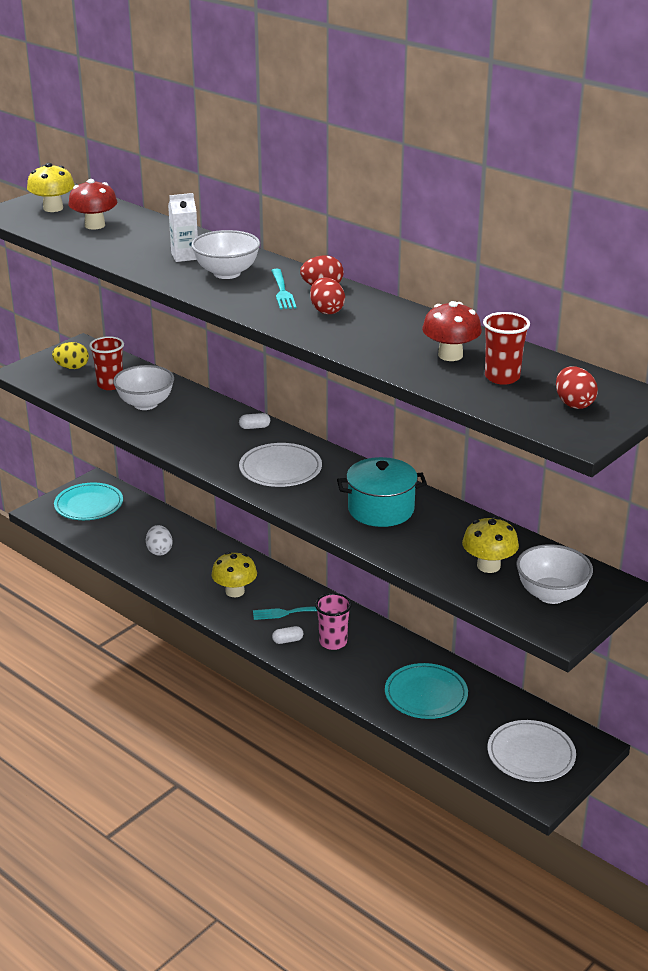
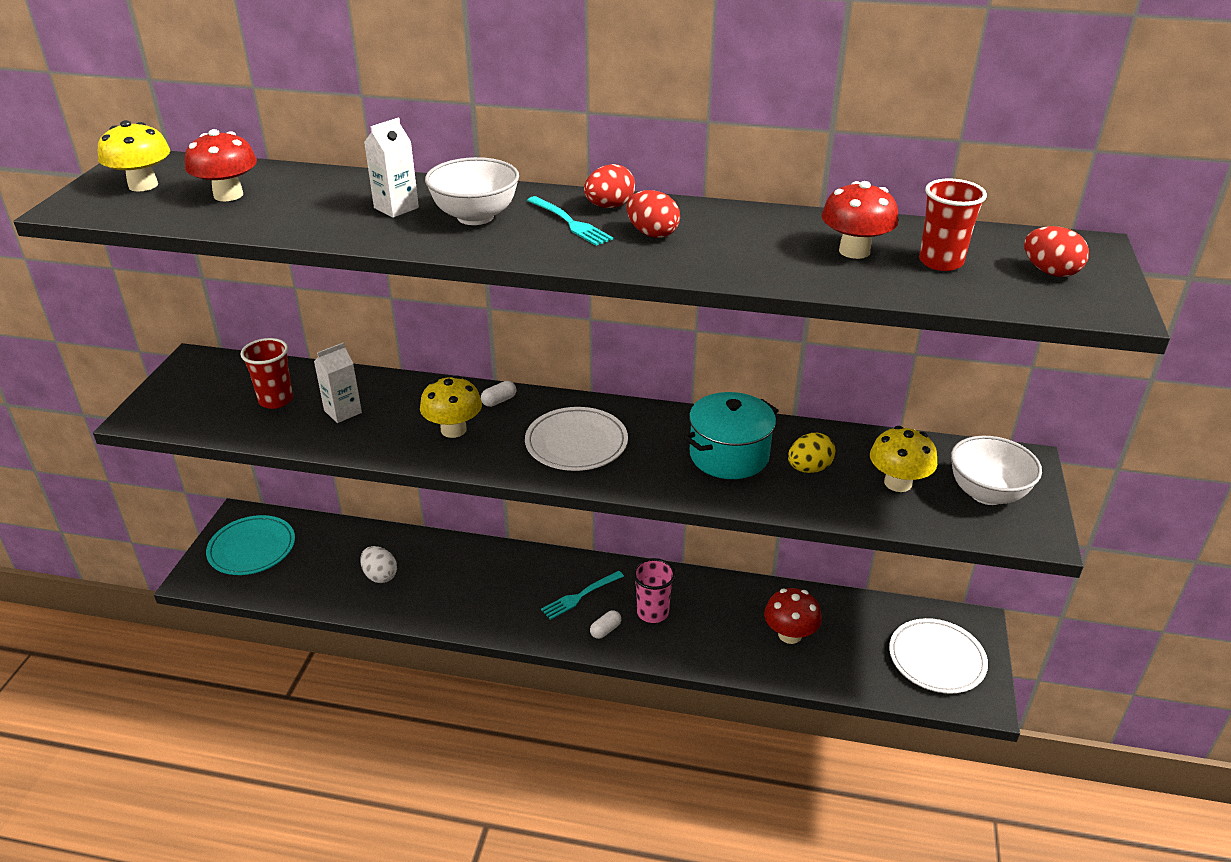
camera: 30 degrees left, 5 degrees up
(72, 367) = (206, 392): yellow egg -> yellow egg (809, 468)
(145, 404) = (343, 412): white bowl -> white carton
(235, 591) = (503, 593): yellow mushroom -> yellow mushroom (453, 430)
(426, 694) = (790, 634): turquoise plate -> red mushroom

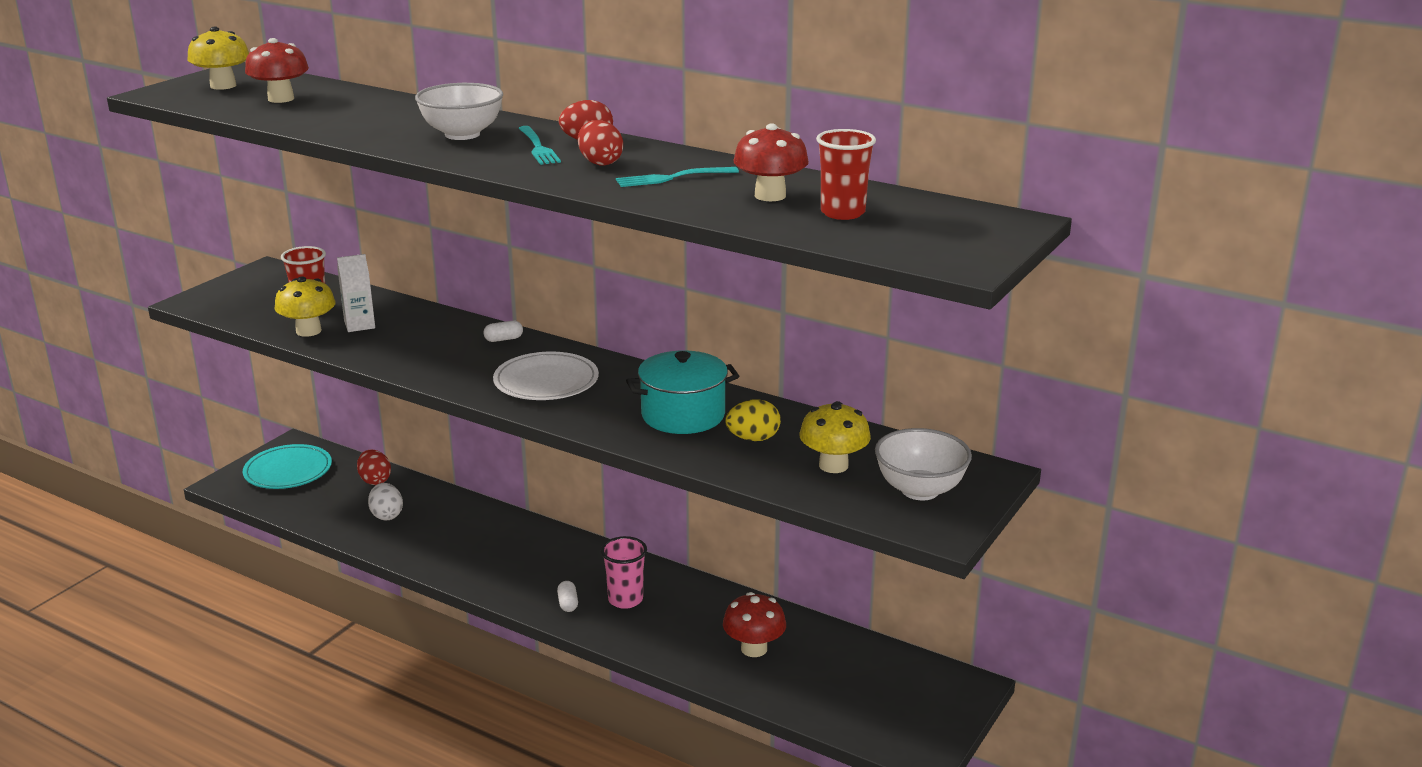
camera: 20 degrees right, 10 degrees down
(396, 208) = (404, 121): white carton -> none
(453, 430) = (444, 353): yellow mushroom -> yellow mushroom (308, 331)
(580, 596) = (563, 571): turquoise fork -> turquoise fork (672, 178)
(605, 630) = (568, 603): white capsule -> white capsule turned 75 degrees counterclockwise
(936, 659) = (899, 705): white plate -> none
(1050, 272) = (941, 233): red egg -> red egg (375, 480)

